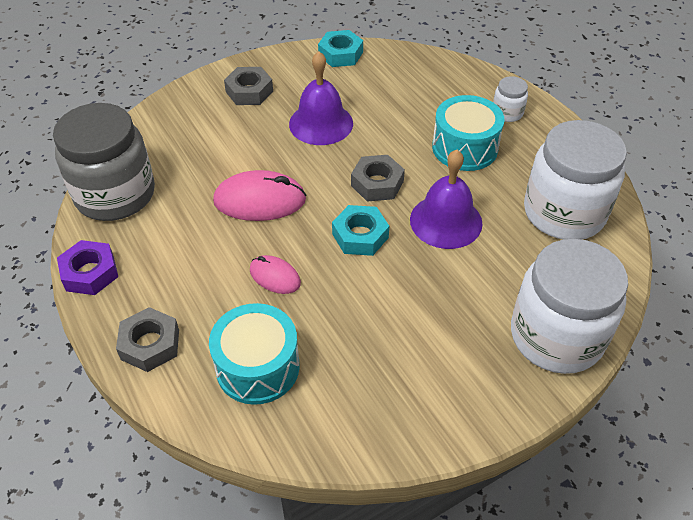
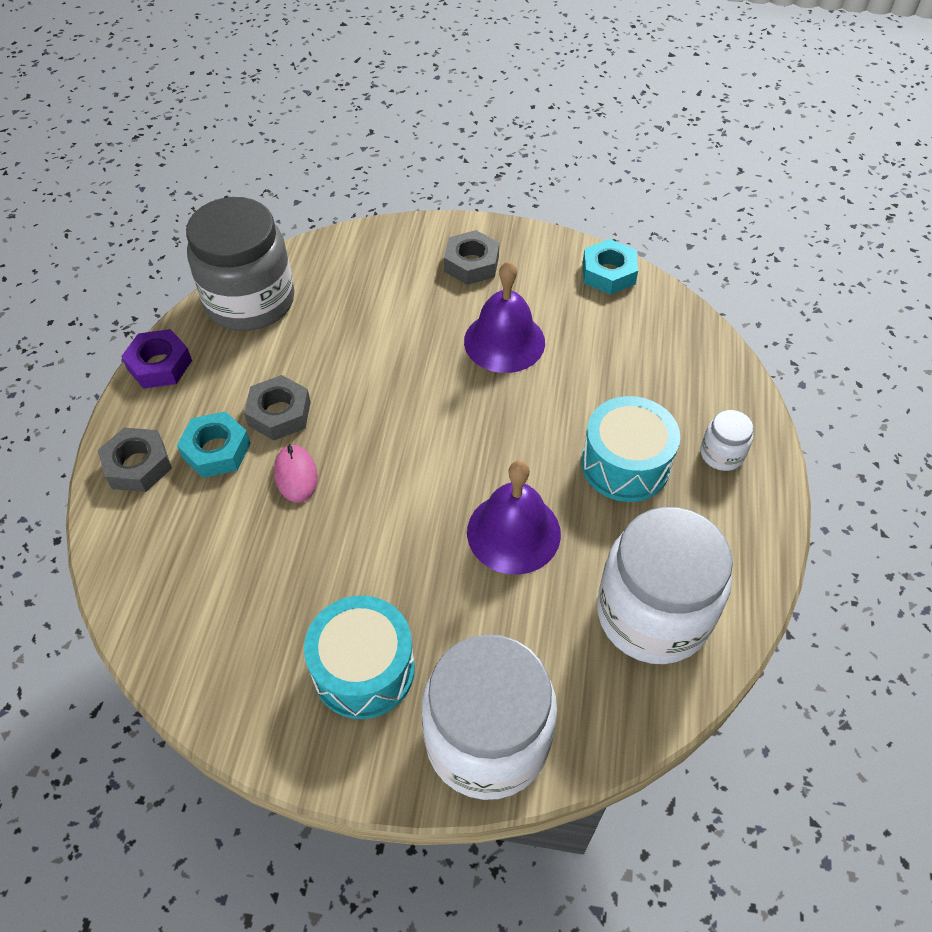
camera: 40 degrees right, 5 degrees up
(257, 367) = (194, 551): turquoise drum -> turquoise drum (363, 669)
(260, 200) = (362, 388): pink mouse -> none
(360, 236) = (413, 488): turquoise nut -> turquoise nut (216, 450)
(377, 183) = (489, 444): grey nut -> grey nut (279, 413)

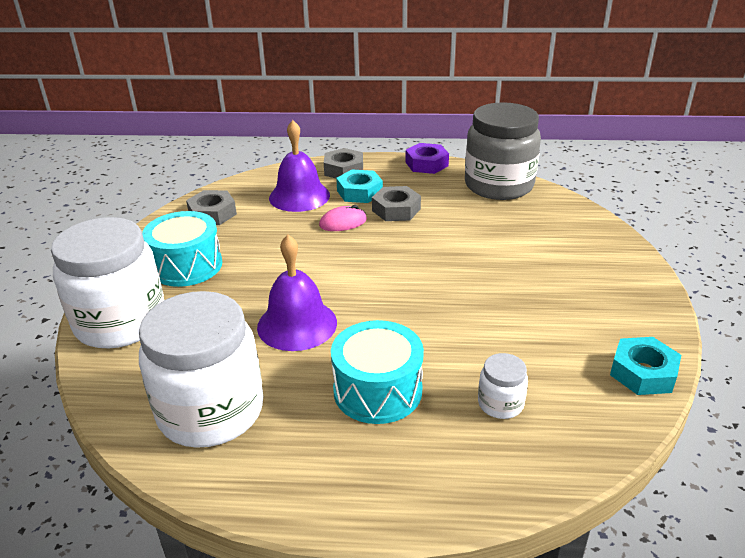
camera: 85 degrees right, 20 degrees down
(471, 264) = (600, 280): grey nut -> grey nut (212, 214)
(504, 341) = (509, 306): purple bell -> purple bell (299, 196)
(721, 454) = (403, 468): white jar -> white jar (500, 404)

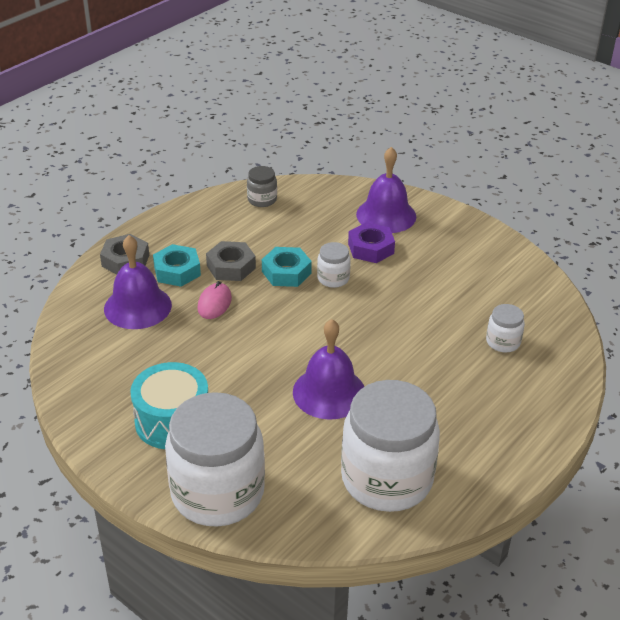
camera: 55 degrees left, 5 degrees up
(212, 214) = (99, 371): grey nut -> none
(377, 390) = (442, 387): turquoise drum -> none
(426, 164) = (179, 213): purple nut -> purple nut (371, 248)
(450, 260) = (333, 278): none -> white jar
(498, 185) = (262, 200): grey jar -> grey jar, size x0.43
(581, 247) = (386, 215): none -> purple bell
(643, 373) = (528, 272): turquoise nut -> turquoise nut (286, 272)

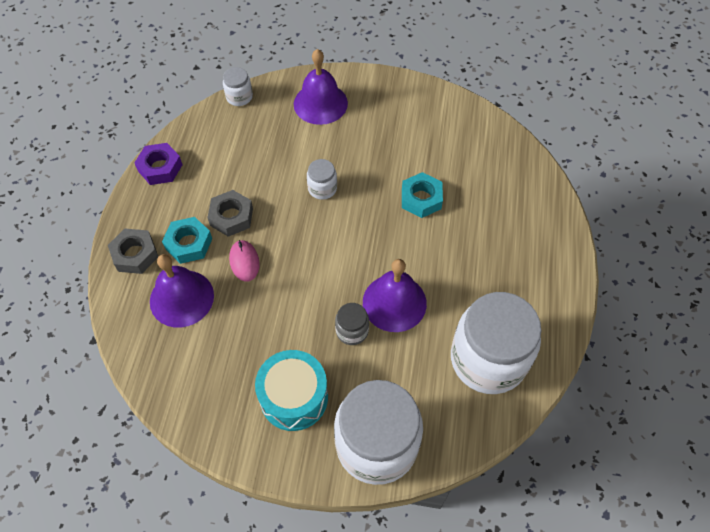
camera: 30 degrees left, 20 degrees up
(262, 200) = (208, 133): grey jar -> grey jar (352, 331)
(286, 272) = (281, 200): turquoise nut -> turquoise nut (421, 199)
(371, 248) = (331, 143): purple nut -> purple nut (160, 168)
(503, 342) = (486, 188): white jar -> white jar (239, 97)

